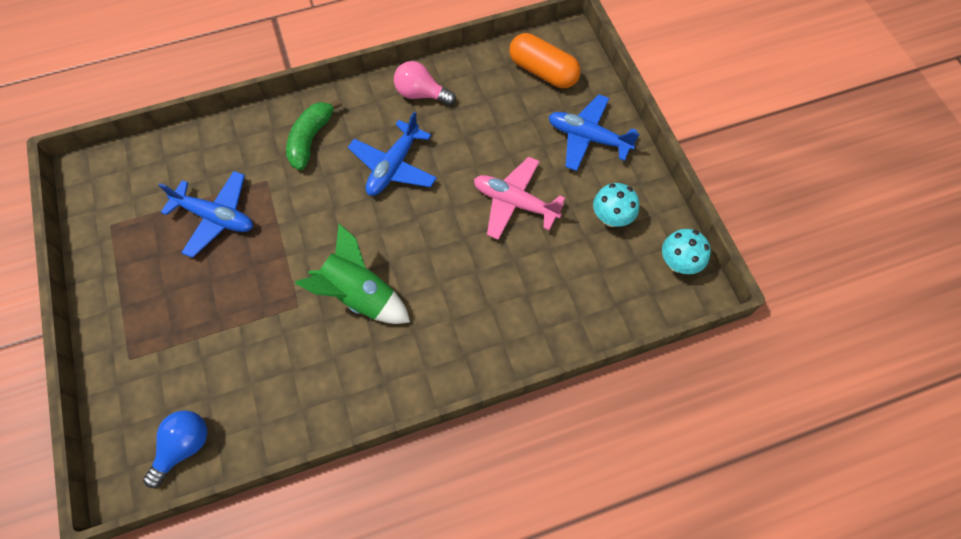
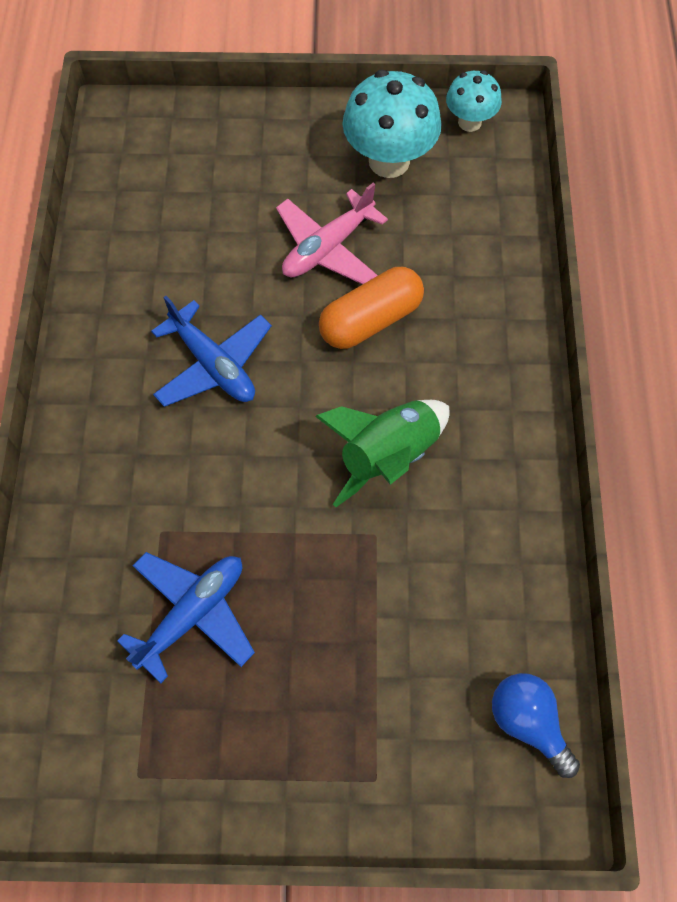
camera: 70 degrees left, 0 degrees up
(311, 139) = (119, 456): green banana -> none
(421, 94) = (112, 300): pink light bulb -> none
(543, 71) = (149, 156): orange capsule -> orange capsule (370, 320)
(588, 138) = (271, 145): blue plane -> none
(611, 218) = (389, 161): turquoise mushroom -> turquoise mushroom, size x1.71

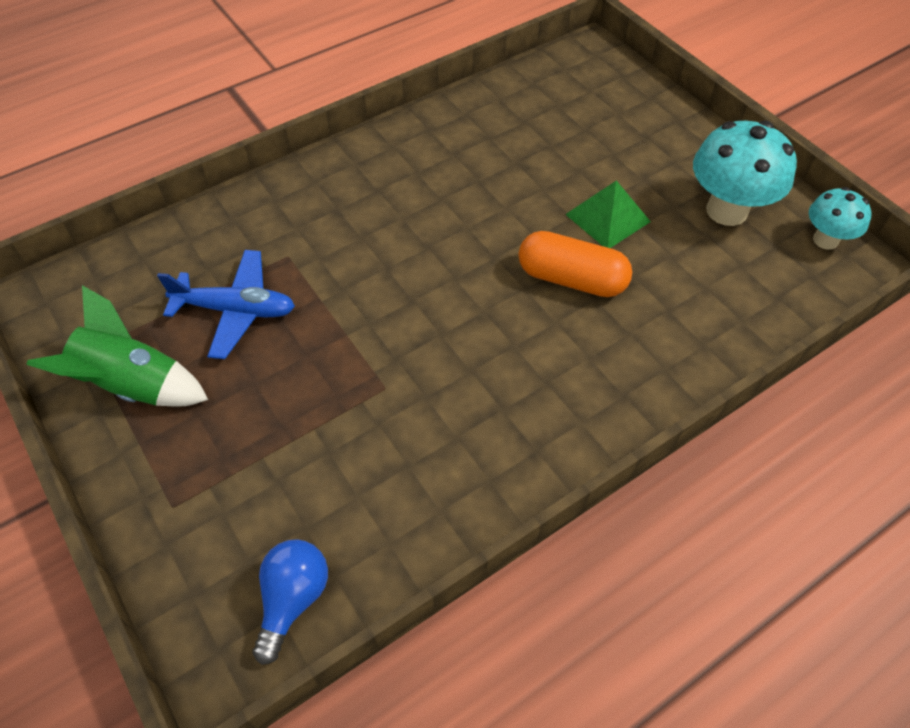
camera: 55 degrees right, 10 degrees down
(213, 365) = (444, 209): blue plane -> none
(327, 248) = (608, 218): pink plane -> green pyramid
(388, 456) = (461, 357): green rocket -> green rocket (134, 385)

